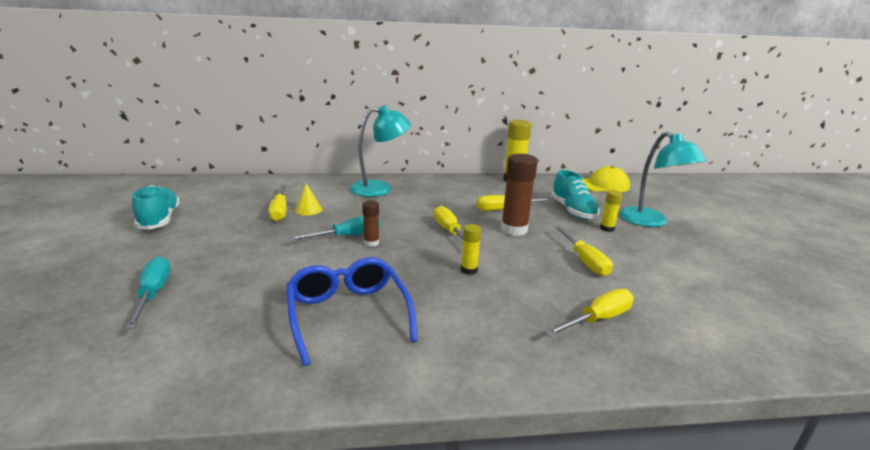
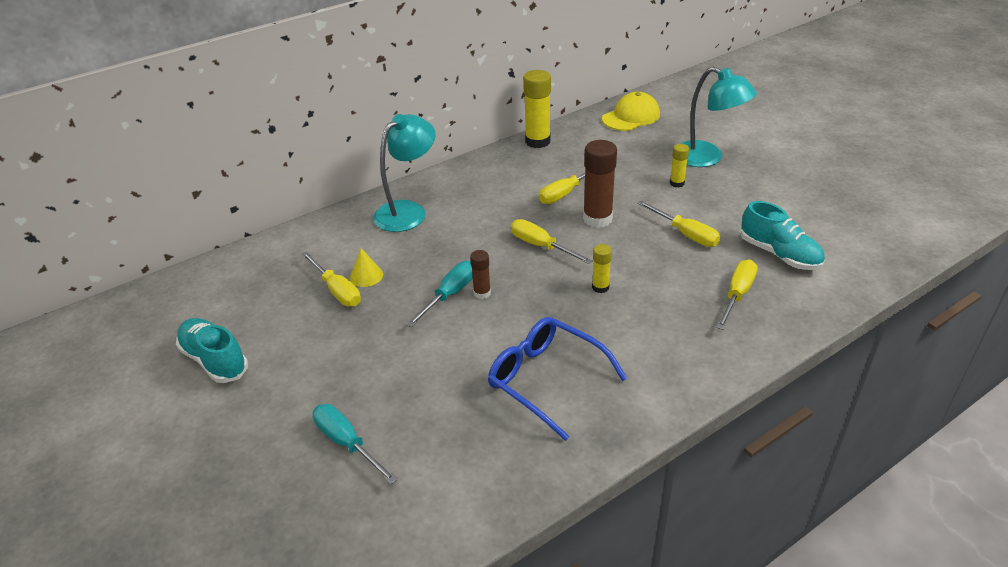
camera: 25 degrees left, 15 degrees up
(572, 211) = (630, 169): turquoise shoe -> turquoise shoe (779, 254)

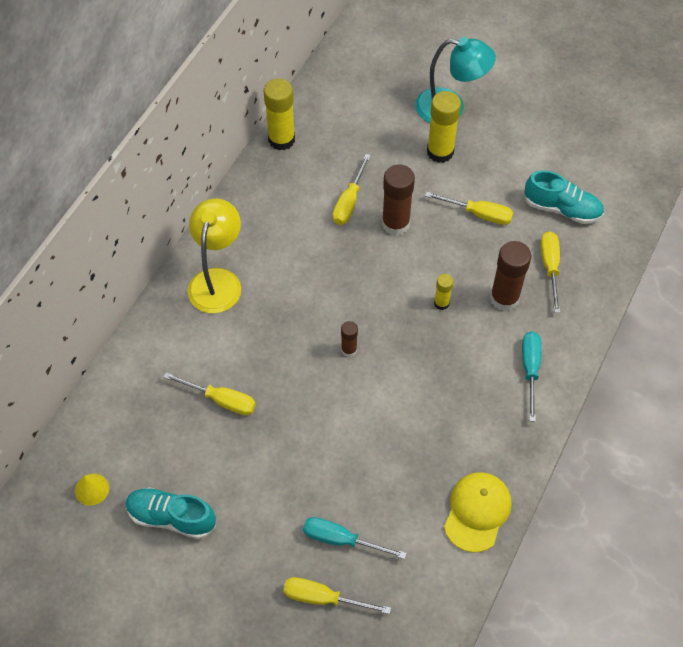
camera: 30 degrees left, 20 degrees up
(366, 276) = (235, 373): yellow cone -> yellow cone (92, 489)
(408, 211) = (217, 280): turquoise lamp -> yellow lamp
(450, 294) = (323, 363): turquoise screwdriver -> turquoise screwdriver (530, 370)
(541, 246) = (366, 276): yellow screwdriver -> yellow screwdriver (323, 598)
(546, 380) = (453, 415): blue glasses -> none
(631, 117) = (351, 71): yellow cap -> yellow cap (477, 512)
(670, 304) = (504, 298): none -> brown glue stick
(677, 183) = (440, 152): yellow glue stick -> yellow glue stick, size x1.88

